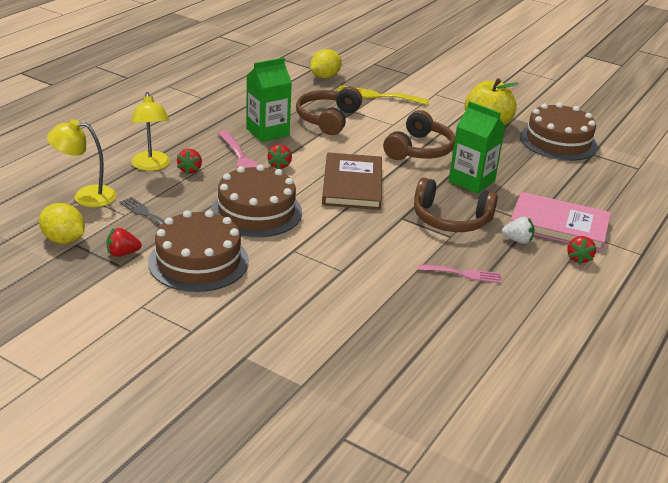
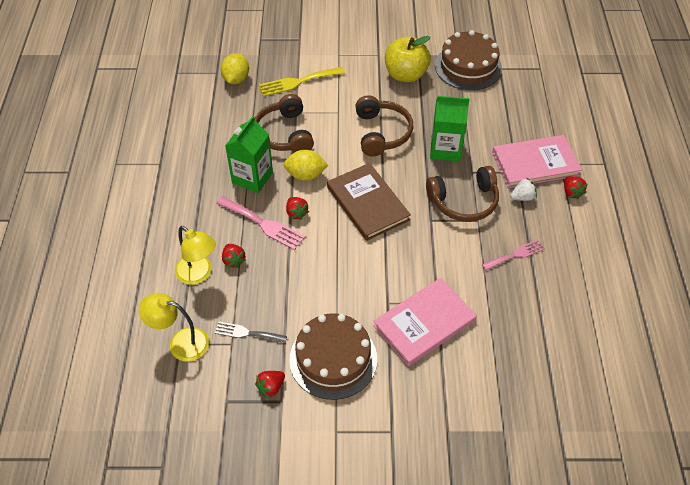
camera: 30 degrees left, 20 degrees up
(64, 240) = (212, 402): yellow lemon -> yellow lemon (305, 175)
(86, 196) = (180, 343): yellow lamp -> yellow lamp turned 45 degrees clockwise
(256, 211) = (326, 277): brown cake -> none
(312, 277) = (424, 323): none -> pink book

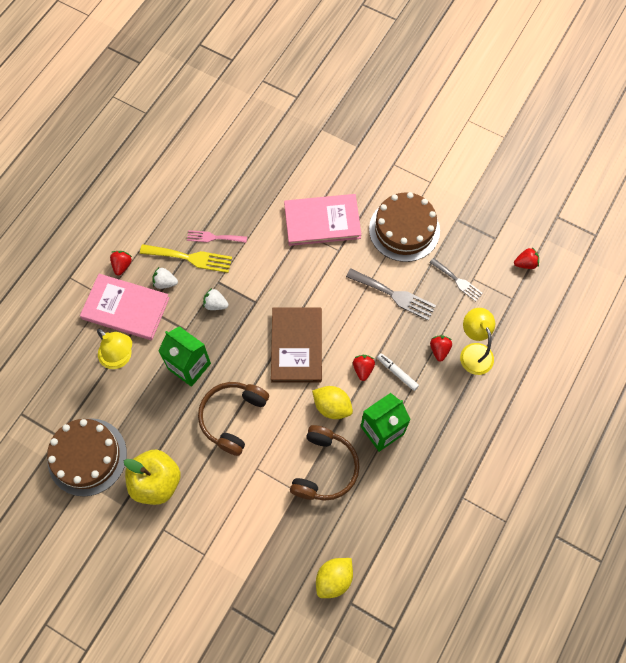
camera: 150 degrees left, 15 degrees up
(180, 343) = (511, 299): yellow lamp -> yellow lamp (120, 358)
(263, 224) = (397, 373): pink fork -> white marker
(271, 387) = (459, 232): red strawberry -> red strawberry (525, 263)
(298, 82) = (271, 535): yellow fork -> yellow fork (190, 258)
(305, 288) = (394, 295): none -> grey fork
(464, 201) = (215, 304): brown headphones -> white strawberry

